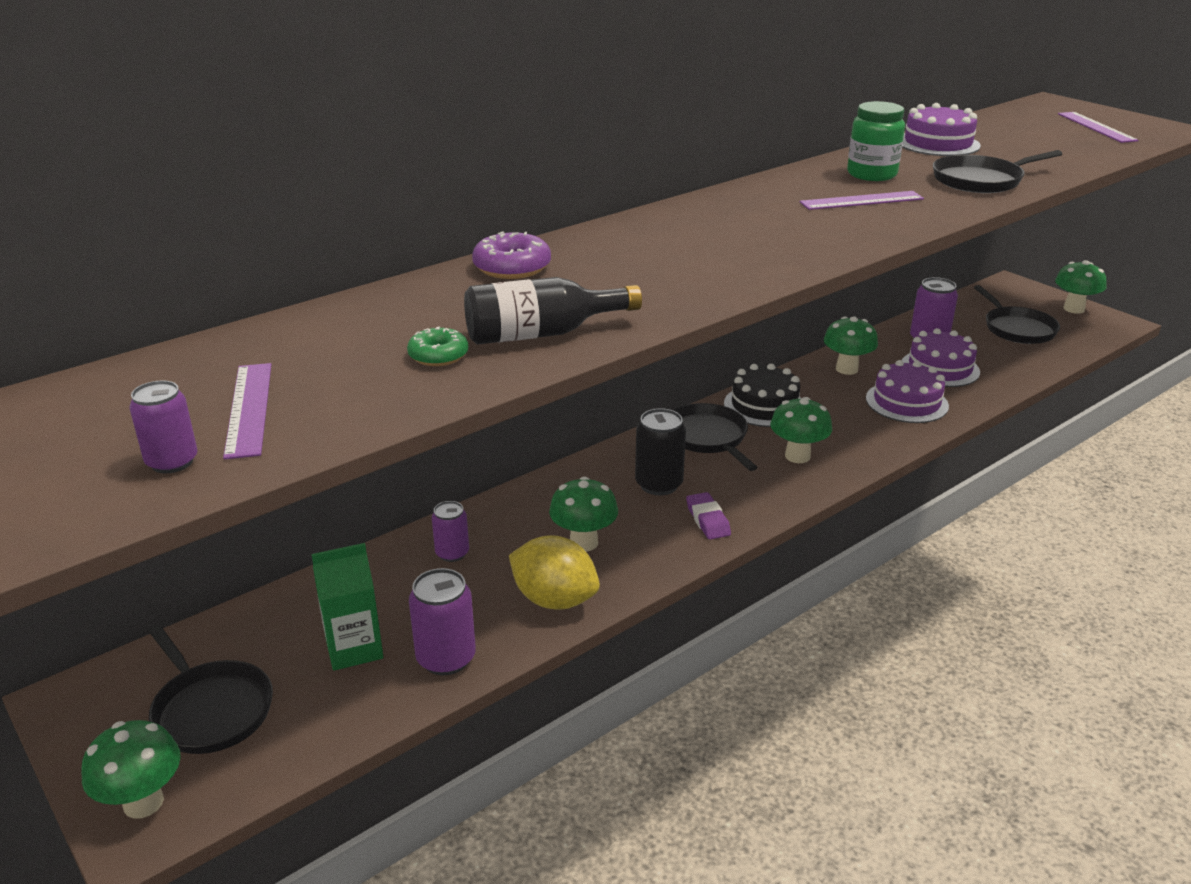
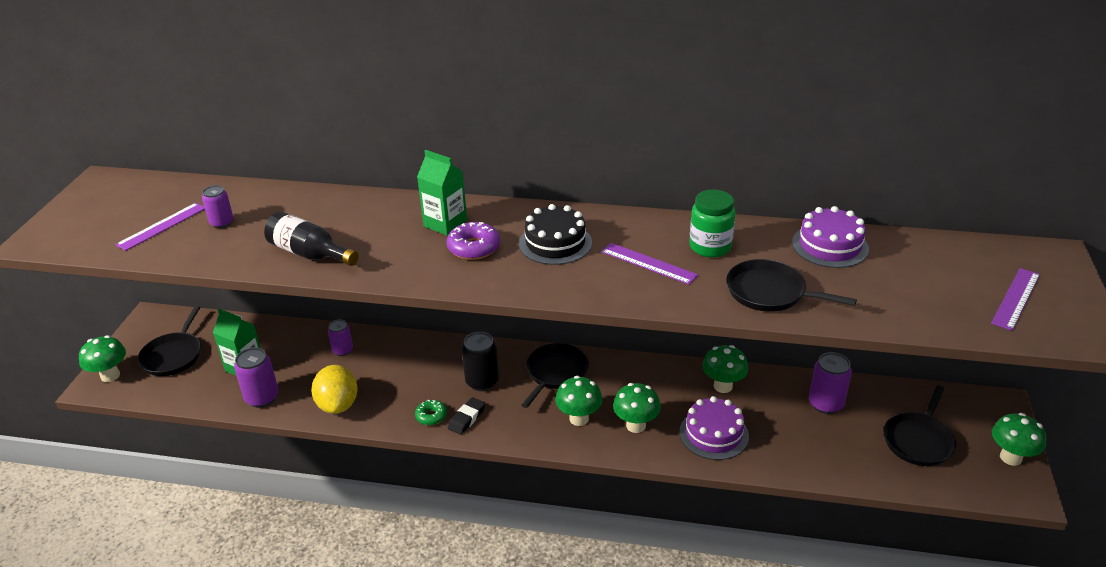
camera: 50 degrees right, 5 degrees up
(172, 462) = (104, 236): purple can -> purple can (222, 223)
(438, 355) = (256, 240): green donut -> green donut (431, 416)
(512, 267) = (382, 207): purple donut -> purple donut (474, 248)
(584, 543) = (396, 386): green mushroom -> green mushroom (636, 425)
(619, 251) = (445, 224): none -> green carton
(708, 520) = (466, 418): purple eraser -> black eraser
(764, 406) = (623, 375): black cake -> black cake (555, 243)
(940, 368) = (788, 428): purple cake -> none

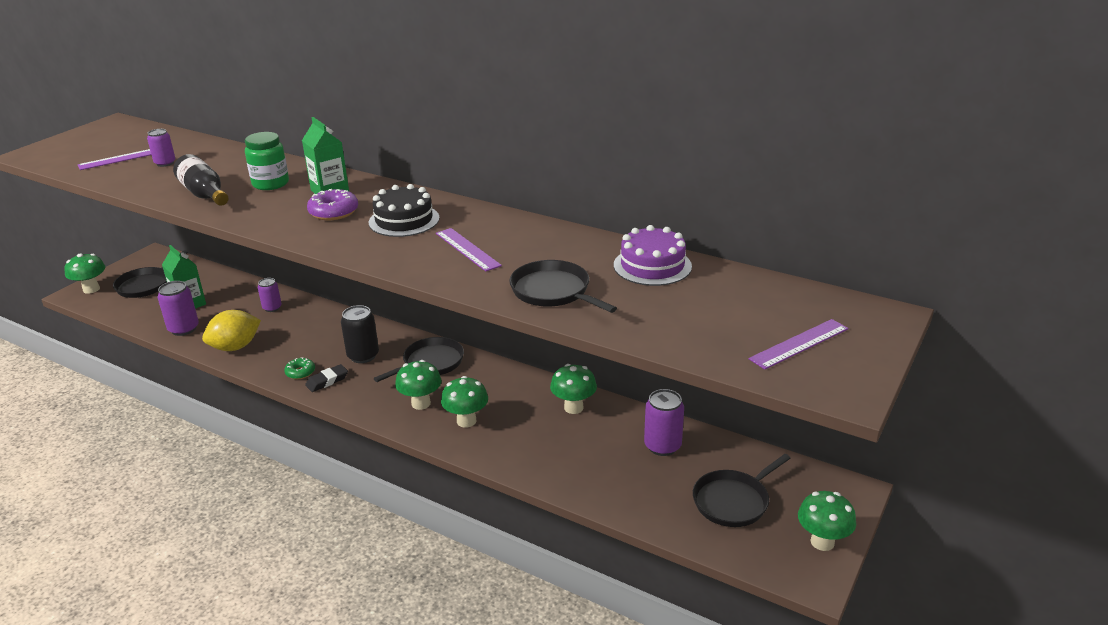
camera: 20 degrees right, 5 degrees down
(338, 405) = (235, 347): yellow lemon -> yellow lemon turned 45 degrees clockwise
(710, 247) = (536, 247): green jar -> green jar (271, 184)
(714, 434) = (532, 445): purple cake -> none

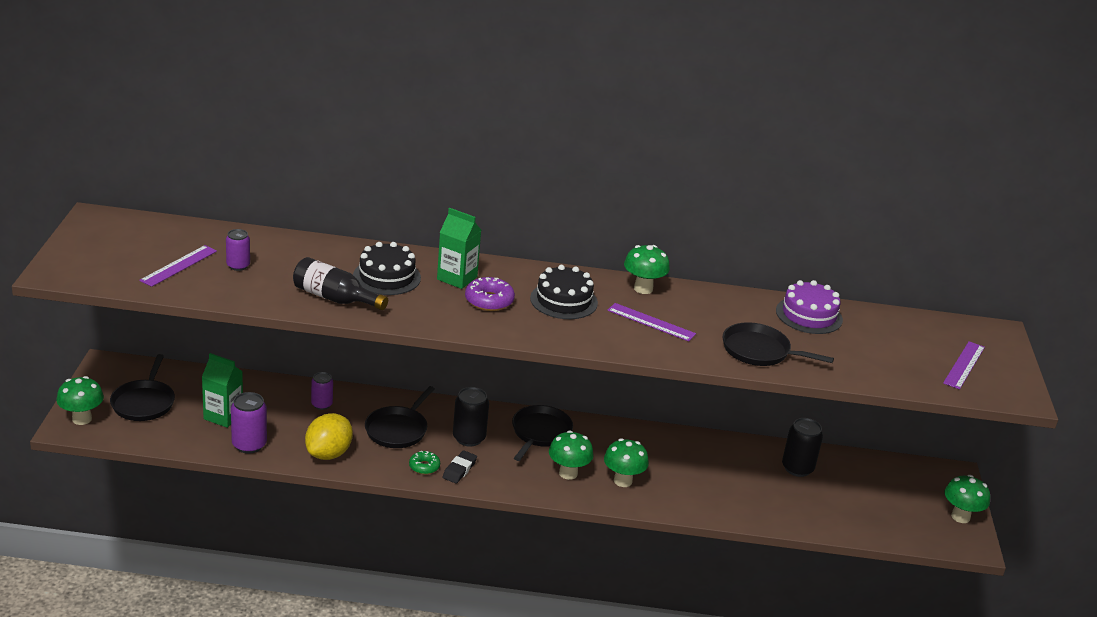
camera: 30 degrees left, 0 degrees up
(271, 184) = (387, 277): green jar -> black cake
(573, 408) = (701, 450): green mushroom -> green mushroom (643, 289)
(662, 446) = (797, 468): purple can -> black can
(733, 501) = (881, 501): black pan -> black pan (398, 430)

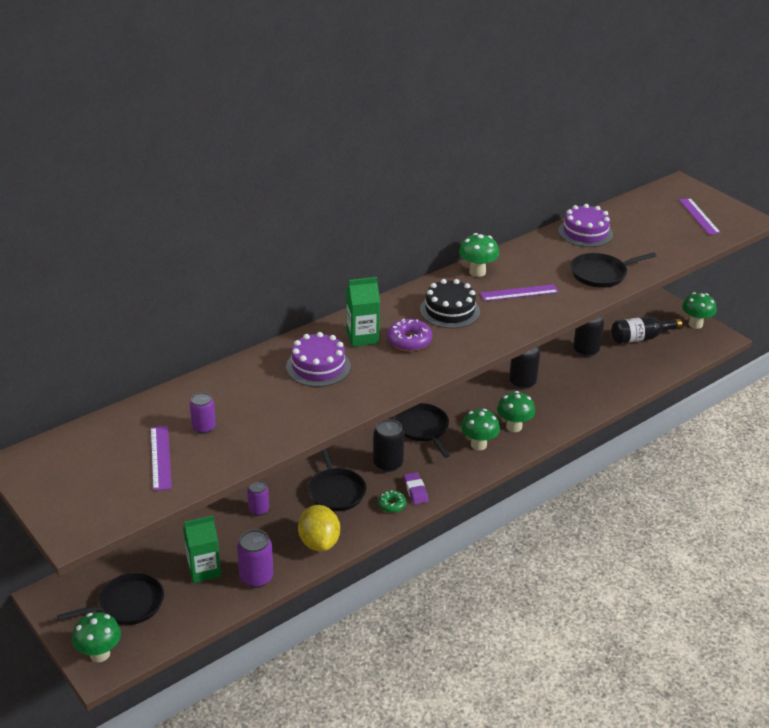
camera: 40 degrees left, 5 degrees up
(144, 402) = (128, 604): black pan -> black pan turned 75 degrees counterclockwise
(334, 298) = (314, 406): black bottle -> black bottle (641, 338)
(387, 277) = (318, 366): black cake -> purple cake
(459, 470) = (415, 490): black eraser -> purple eraser
(689, 455) = (522, 382): none -> black can

